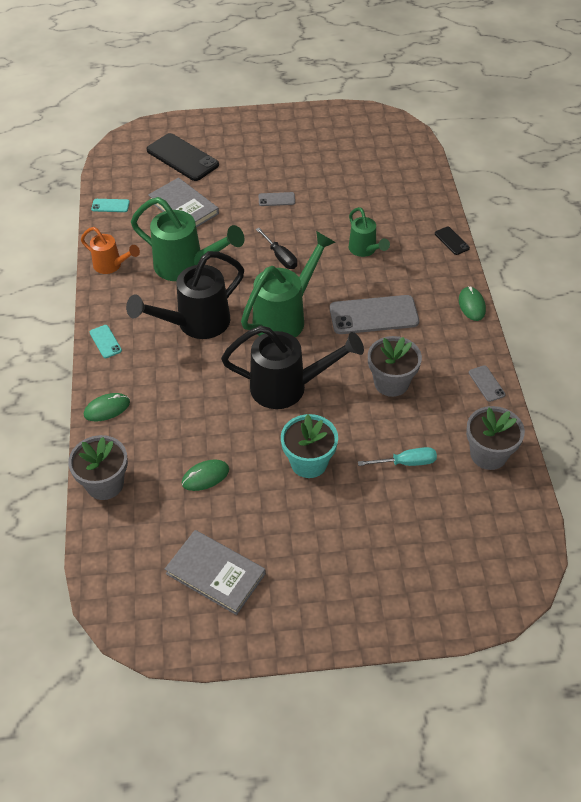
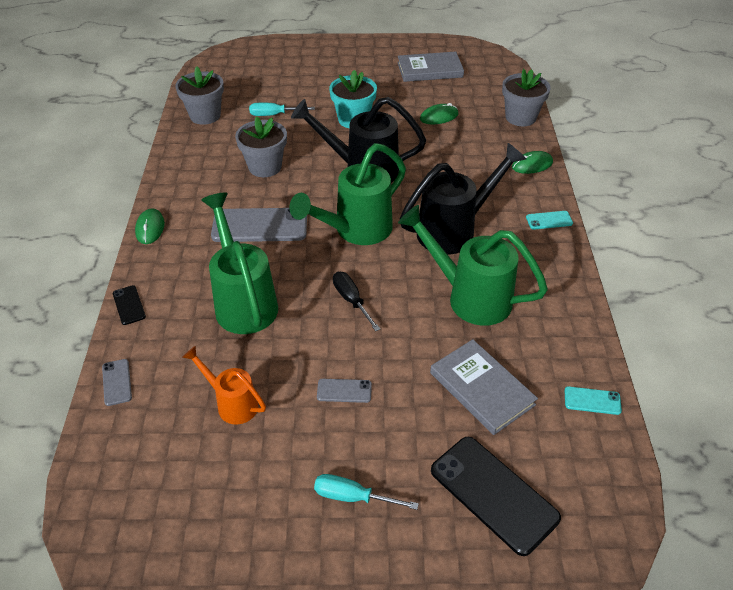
camera: 175 degrees left, 5 degrees down
(105, 341) = (549, 220): turquoise phone -> turquoise phone turned 75 degrees counterclockwise
(112, 266) = (565, 305): orange watering can -> orange watering can (231, 403)
(215, 573) = (430, 70): grey book -> grey book turned 45 degrees counterclockwise
(264, 151) = (352, 497): none -> turquoise screwdriver
(365, 250) = (243, 301): green watering can -> green watering can, size x1.76
(486, 383) = (177, 160): grey phone -> grey phone (117, 382)

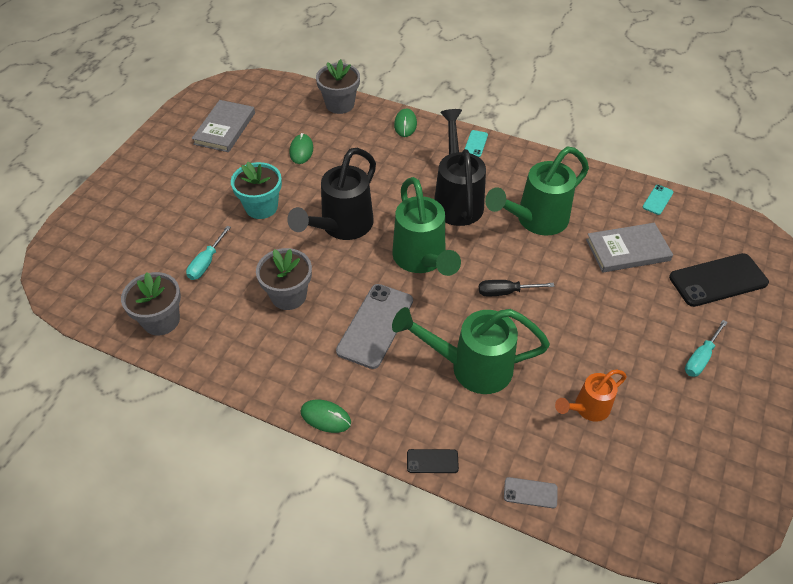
camera: 65 degrees left, 5 degrees up
(344, 391) = (601, 330): grey phone -> none

